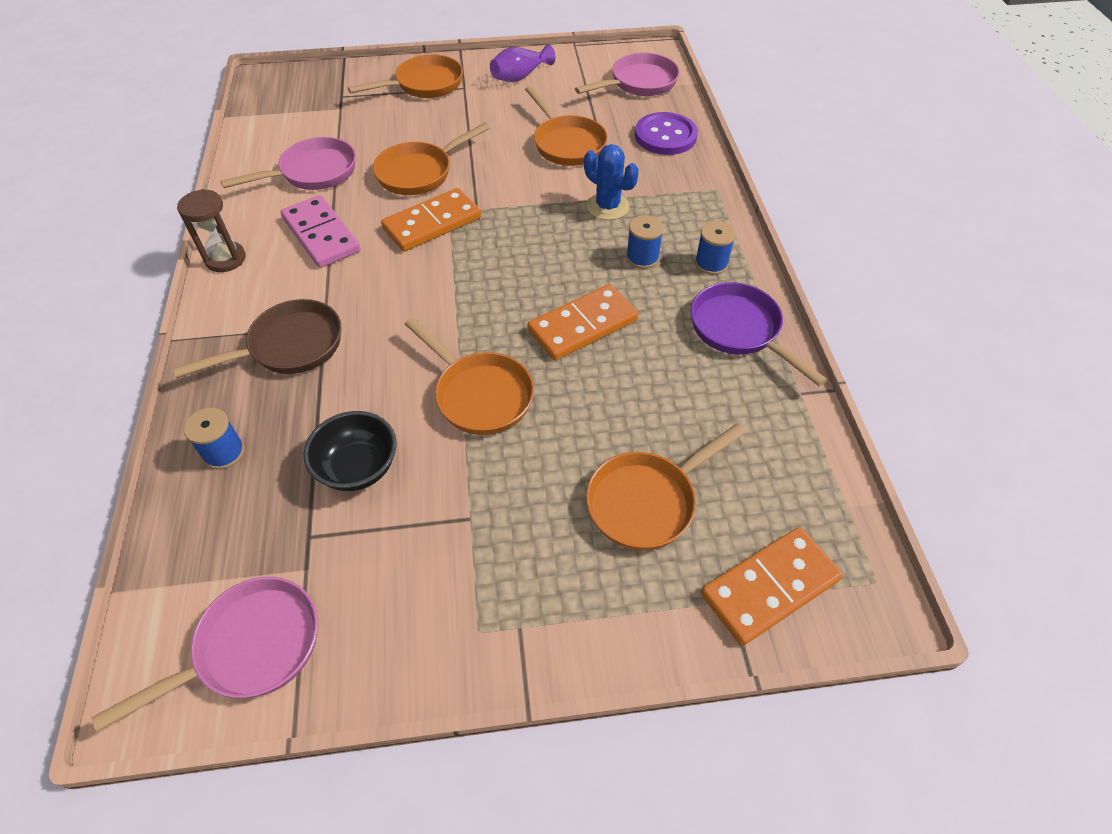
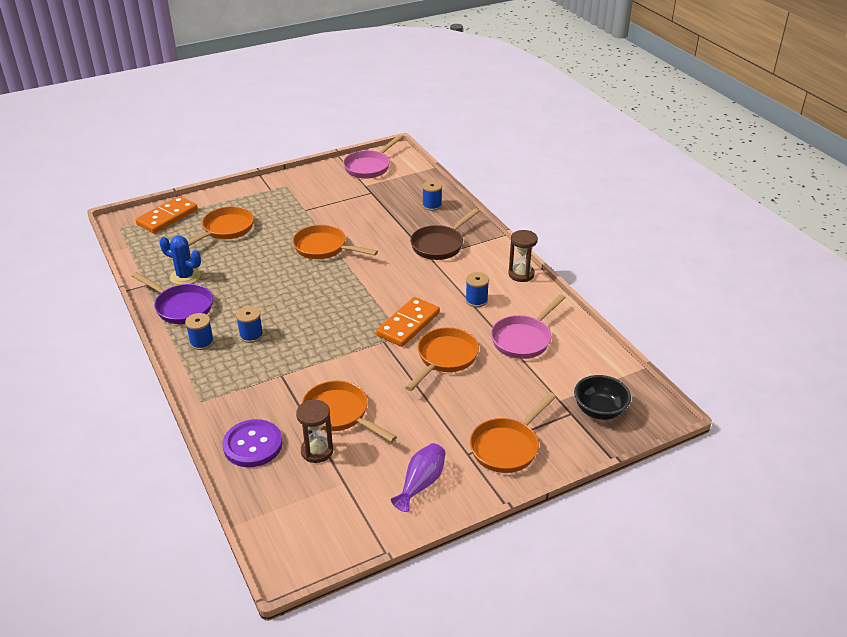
camera: 160 degrees right, 15 degrees down
(321, 235) = (476, 300): pink domino -> blue spool
(358, 468) = (366, 213): black bowl -> black bowl (599, 410)
(583, 325) = (279, 289): orange domino -> none
(603, 118) = (317, 451): none -> brown hourglass
(607, 206) = (286, 366): blue cactus -> blue cactus (185, 276)
(639, 83) = (293, 508): pink pan -> none

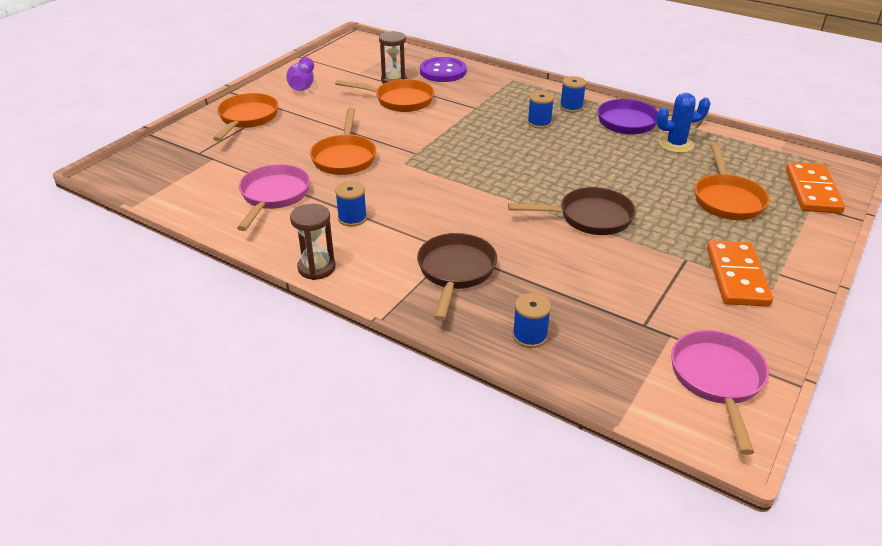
camera: 150 degrees right, 0 degrees up
(324, 248) = (589, 217): orange pan -> brown pan
(408, 324) = (406, 173): orange domino -> orange domino (736, 276)
(599, 410) = (171, 162): black bowl -> none

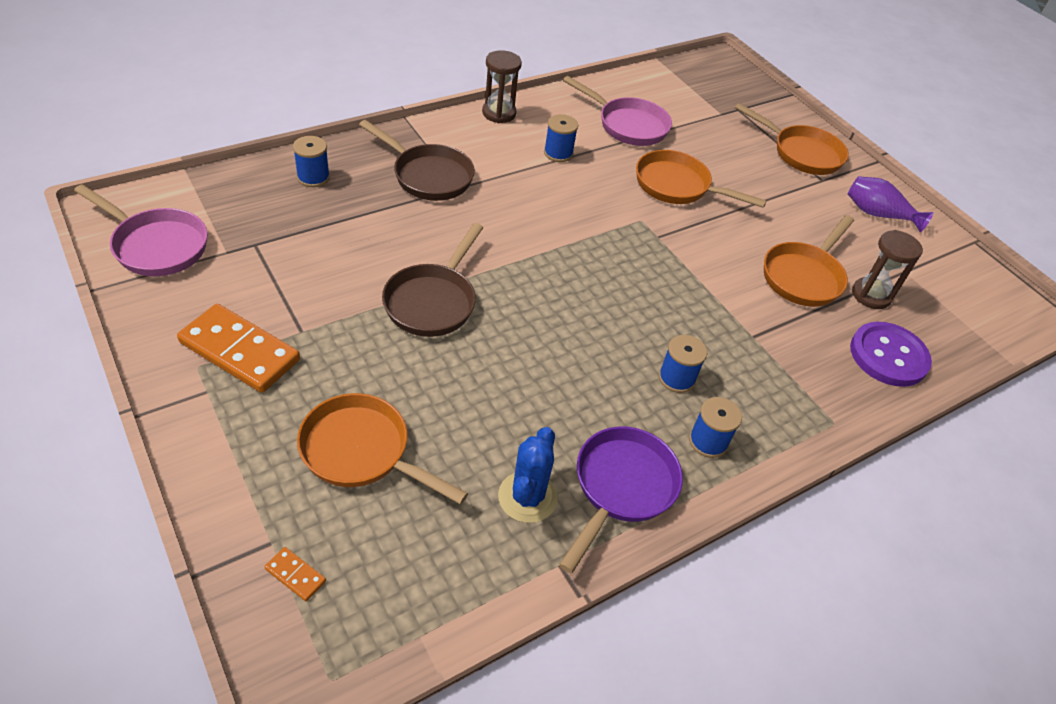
camera: 110 degrees right, 10 degrees up
(812, 191) = (295, 575): orange domino -> orange domino, size x0.42

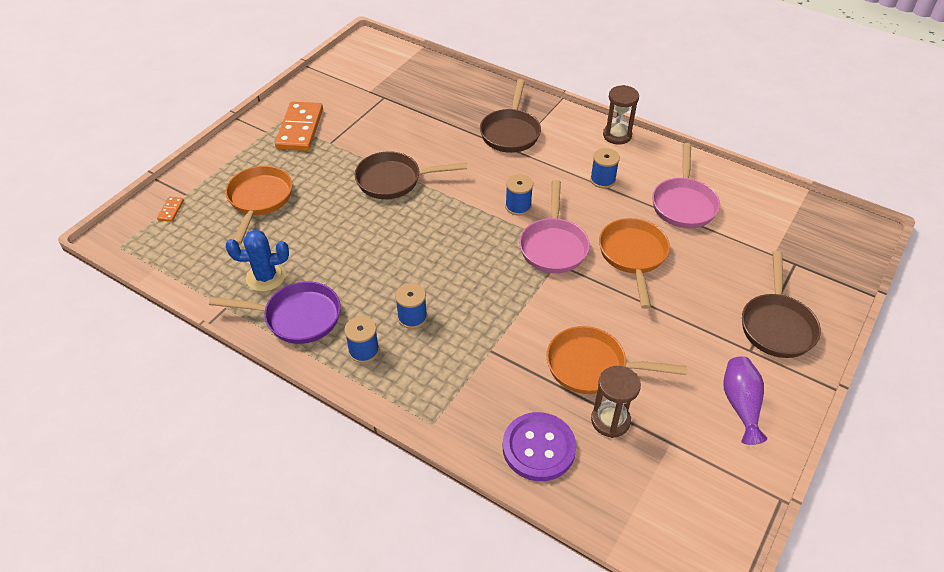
camera: 70 degrees right, 0 degrees up
(156, 245) = (354, 68): pink pan -> pink pan (553, 246)
(313, 177) = (461, 91): blue spool -> blue spool (518, 206)
(802, 153) = (777, 325): orange pan -> brown pan

